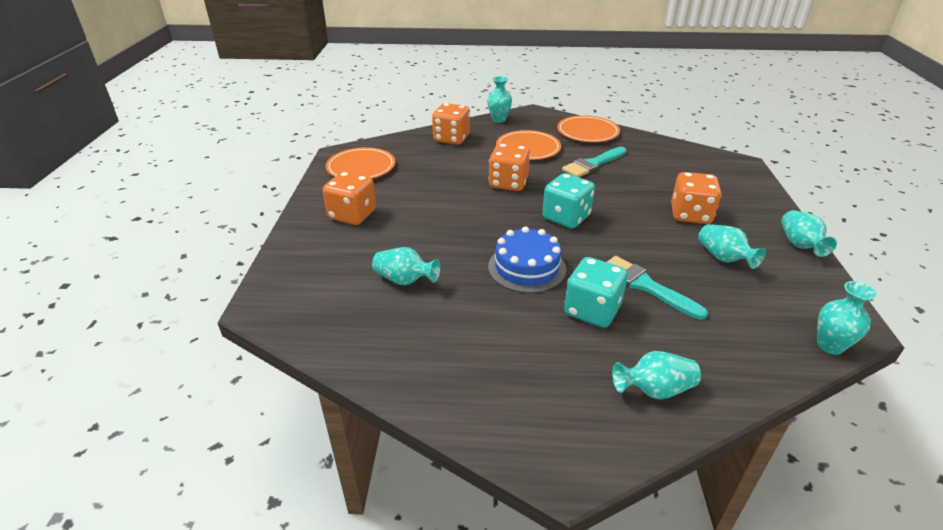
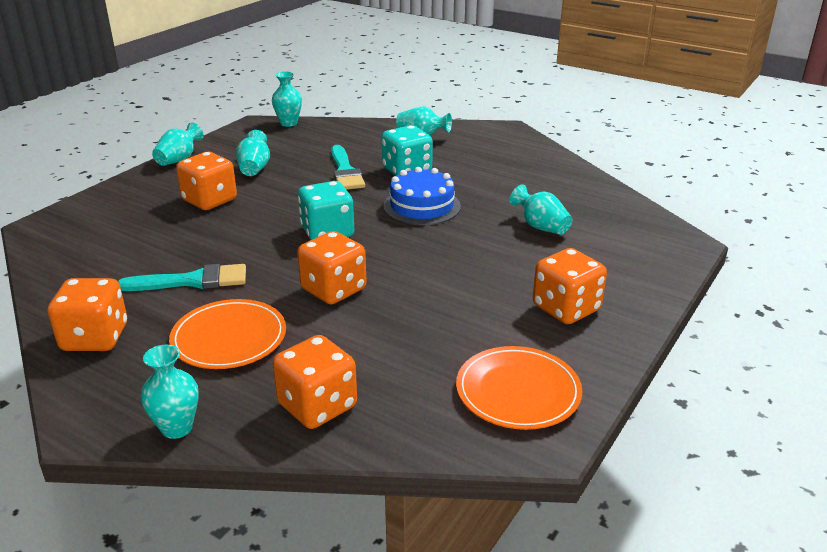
camera: 150 degrees left, 5 degrees down
(587, 132) = (95, 338): orange plate -> orange dice

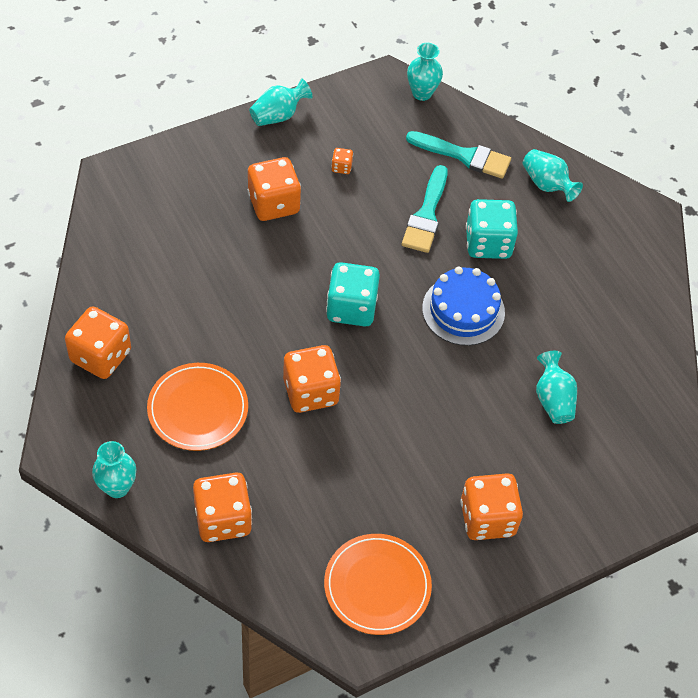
camera: 25 degrees right, 25 degrees up
(192, 281) = (203, 320): turquoise brush -> turquoise brush (464, 156)
(254, 169) = (341, 167): turquoise vase -> orange dice

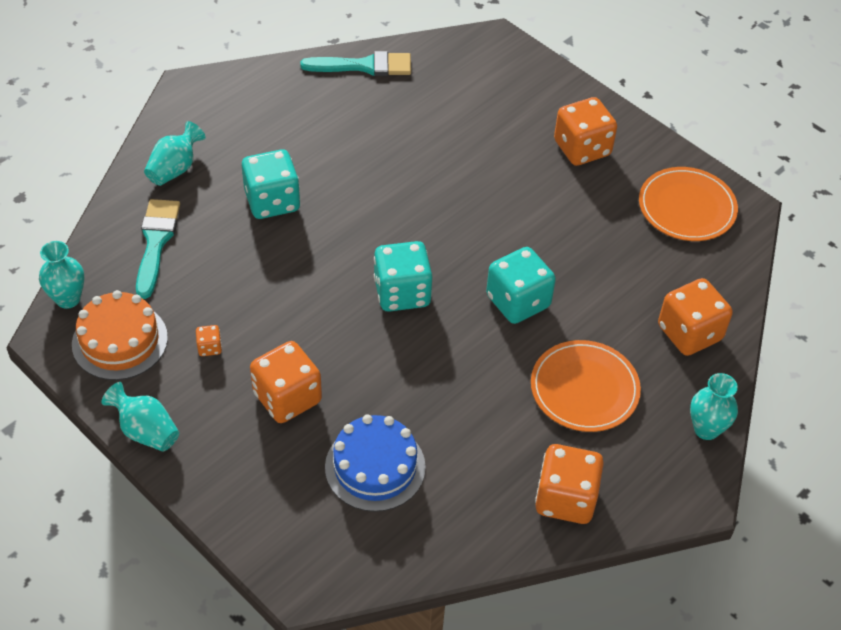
camera: 105 degrees left, 5 degrees down
(310, 392) = (518, 301): orange dice -> turquoise dice
(368, 116) = (120, 341): none -> orange cake
(426, 215) = (253, 258): turquoise brush -> turquoise brush (364, 66)
(463, 310) = (366, 205): blue cake -> blue cake (375, 467)
(553, 399) = (438, 125): turquoise vase -> none

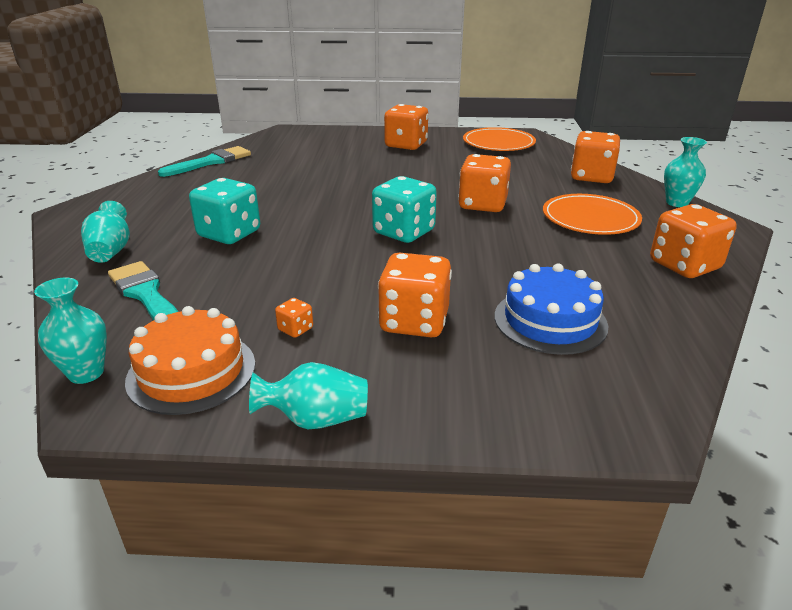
camera: 40 degrees left, 20 degrees down
(518, 301) = (482, 204): turquoise dice -> orange dice

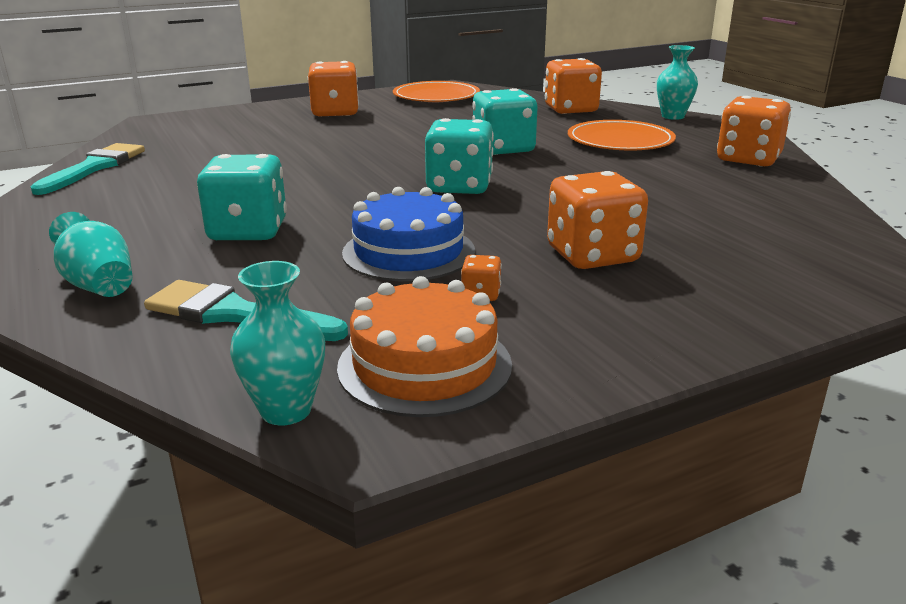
camera: 30 degrees left, 5 degrees down
(315, 419) = (629, 359): turquoise vase -> none
(482, 204) = (503, 149): orange dice -> turquoise dice
(550, 320) = (709, 223): blue cake -> blue cake (408, 252)

